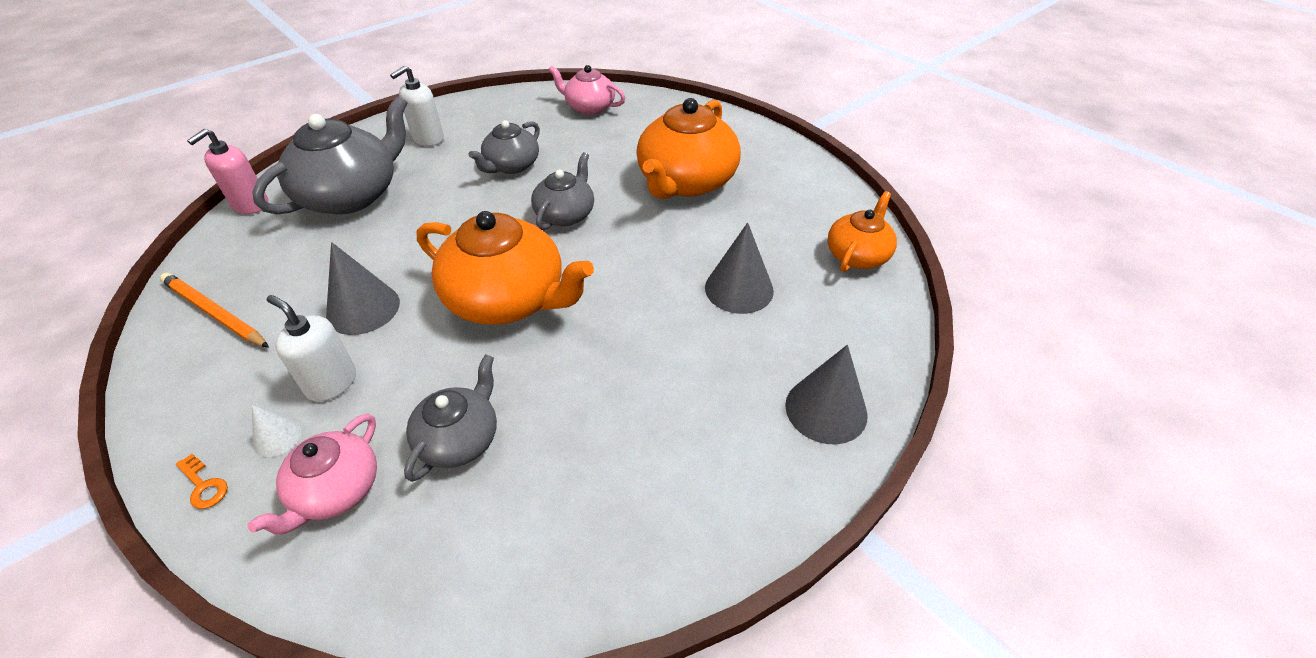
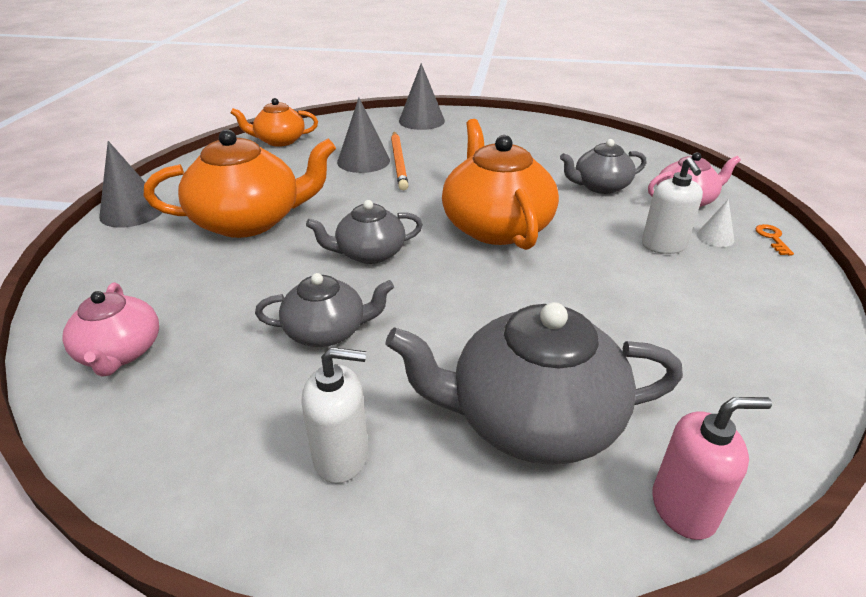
camera: 130 degrees left, 10 degrees down
(215, 313) = (757, 354): orange pencil -> orange pencil (398, 162)
(363, 308) = (609, 279): grey cone -> grey cone (132, 211)

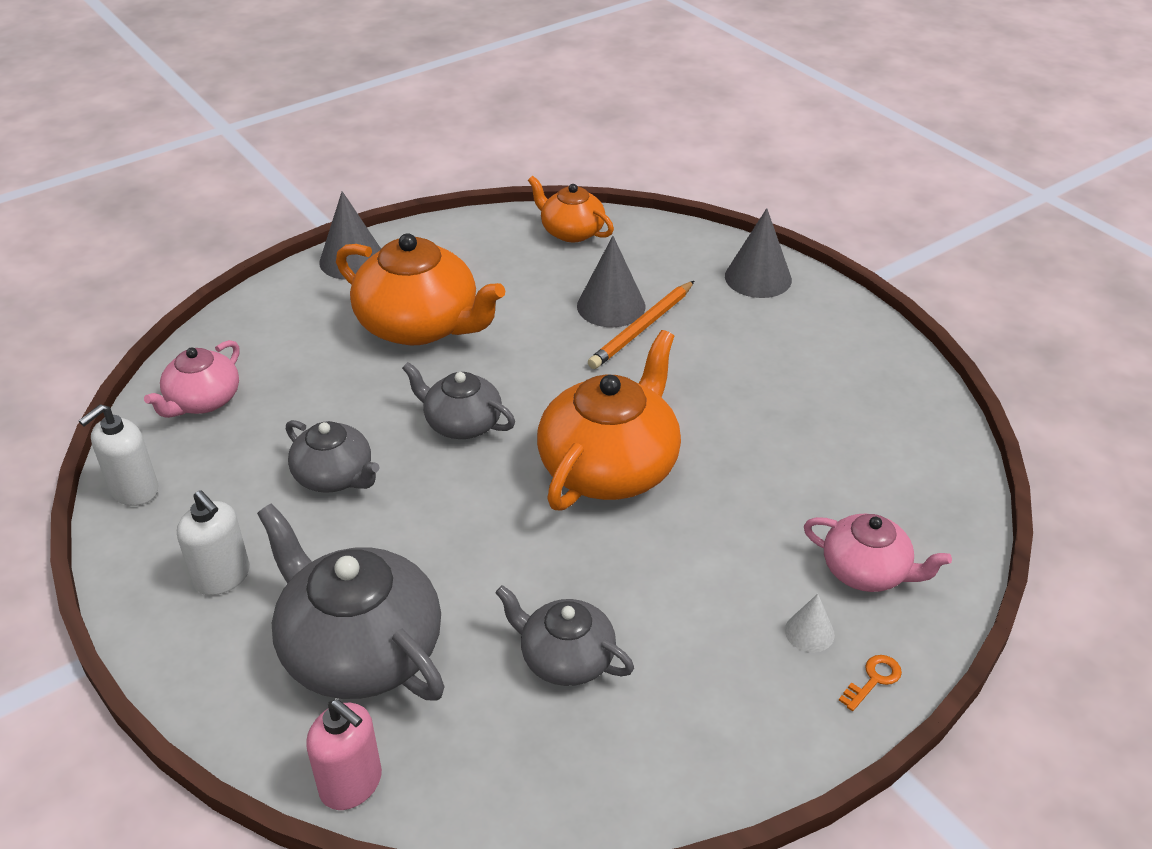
camera: 45 degrees right, 5 degrees up
(600, 186) = (802, 490): grey teapot -> grey teapot (565, 658)
(663, 245) = (734, 600): white soap dispenser -> white soap dispenser (134, 490)

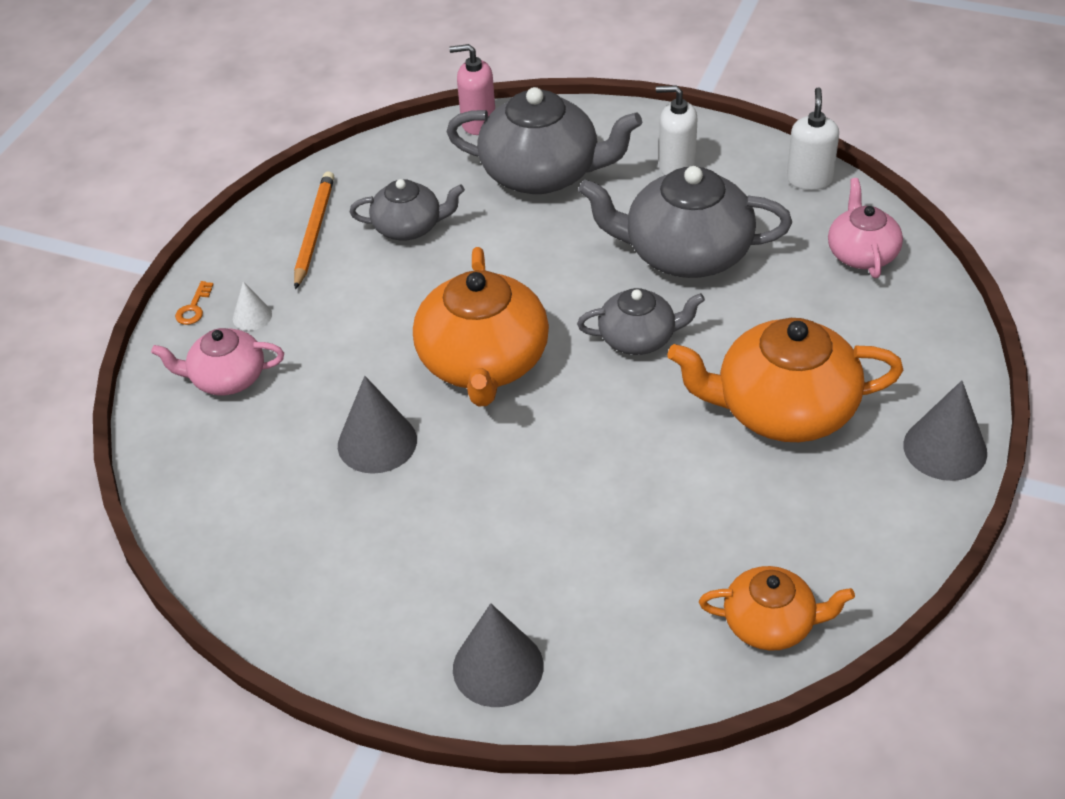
camera: 150 degrees right, 5 degrees up
(335, 476) = (686, 253): grey teapot -> grey teapot, size x1.74
(611, 306) = (626, 533): grey cone -> grey cone (377, 442)
(642, 328) = (571, 521): orange pencil -> orange pencil (314, 232)

